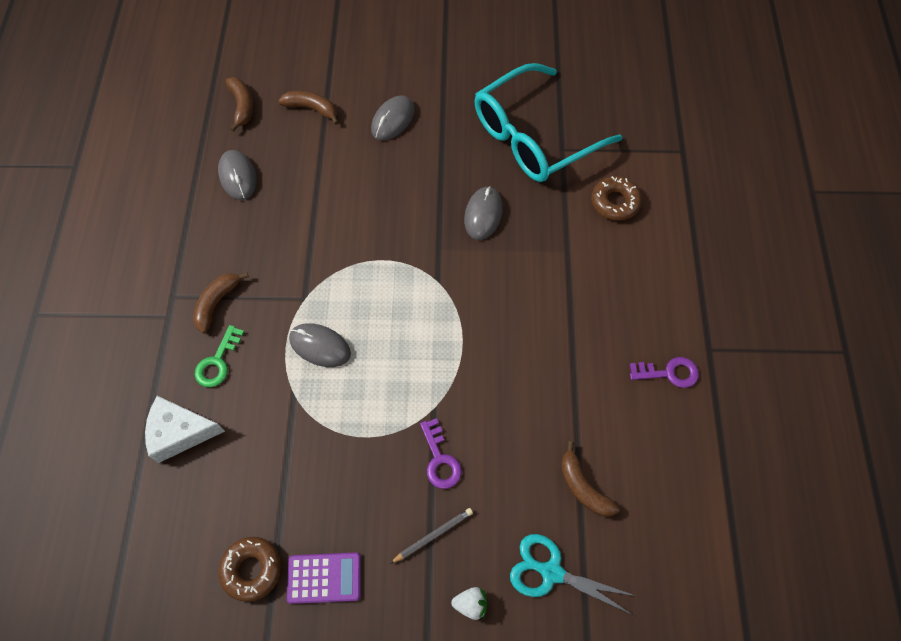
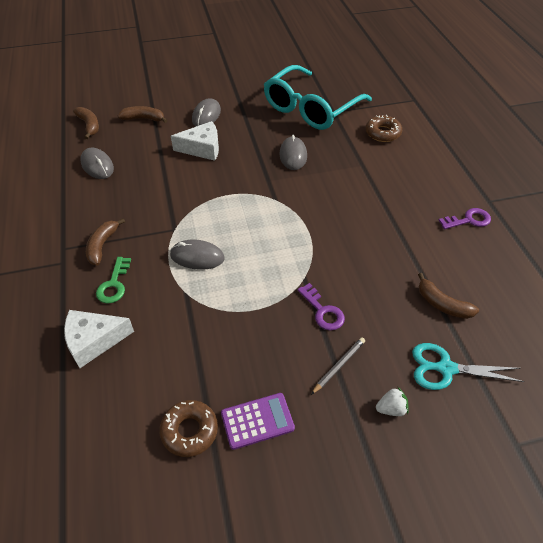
camera: 15 degrees left, 15 degrees down
(372, 177) = (202, 148): none -> white cheese

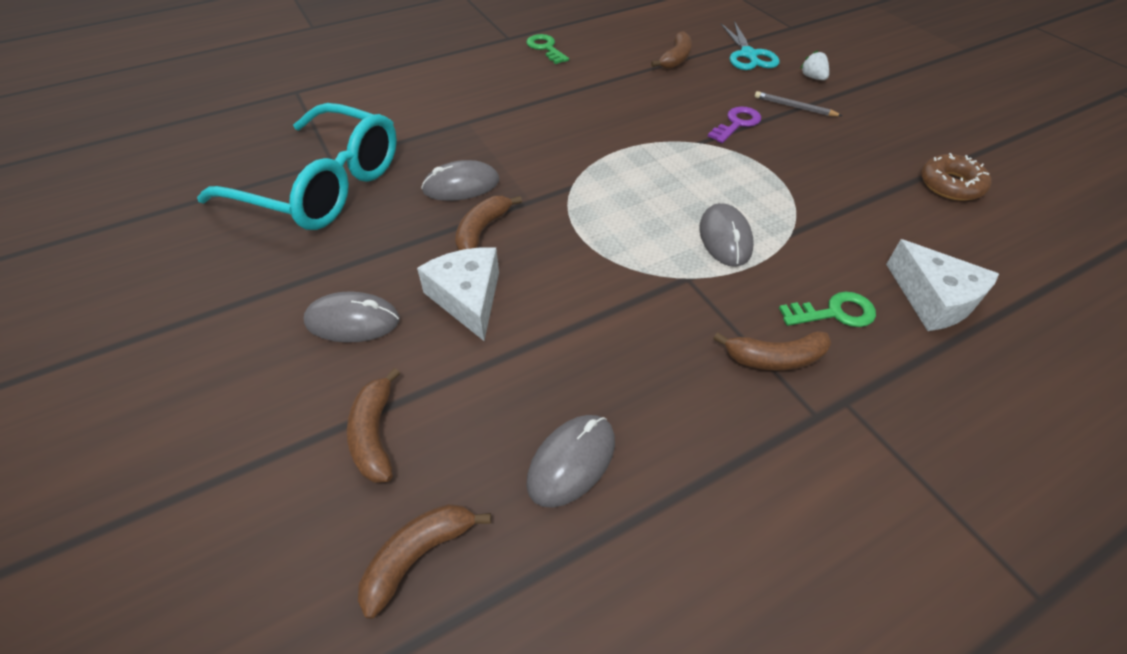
camera: 105 degrees left, 0 degrees up
(249, 158) = (482, 231): none -> brown banana
(257, 421) = (896, 145): purple calculator -> none
(382, 133) = (387, 111): brown donut -> none
(469, 220) = (545, 48): purple key -> green key

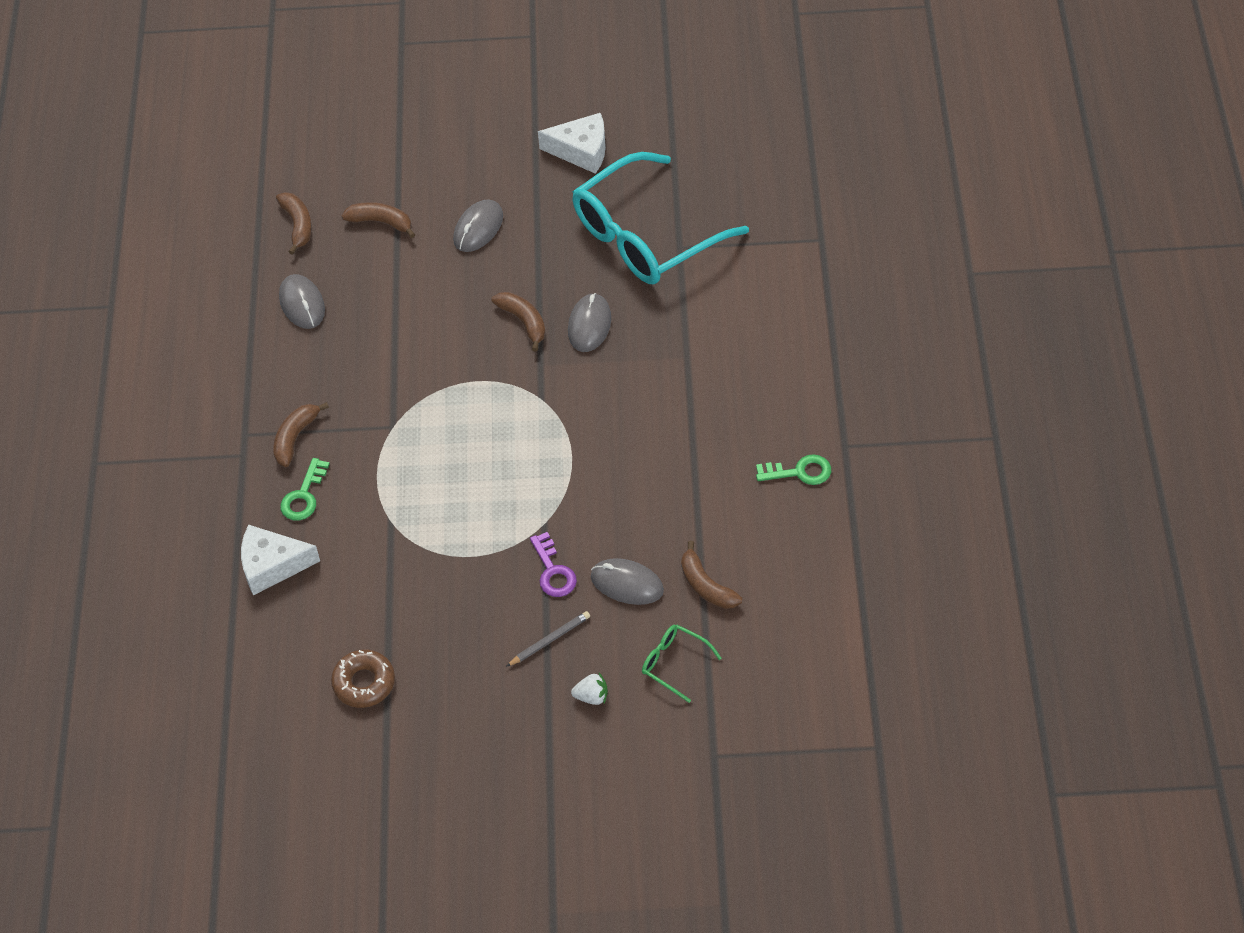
camera: 120 degrees right, 5 degrees up
(467, 298) = (458, 293): white cheese -> white cheese (581, 151)
(725, 238) = (414, 472): grey mouse -> grey mouse (627, 583)
(748, 55) = (674, 663): turquoise scissors -> green glasses

